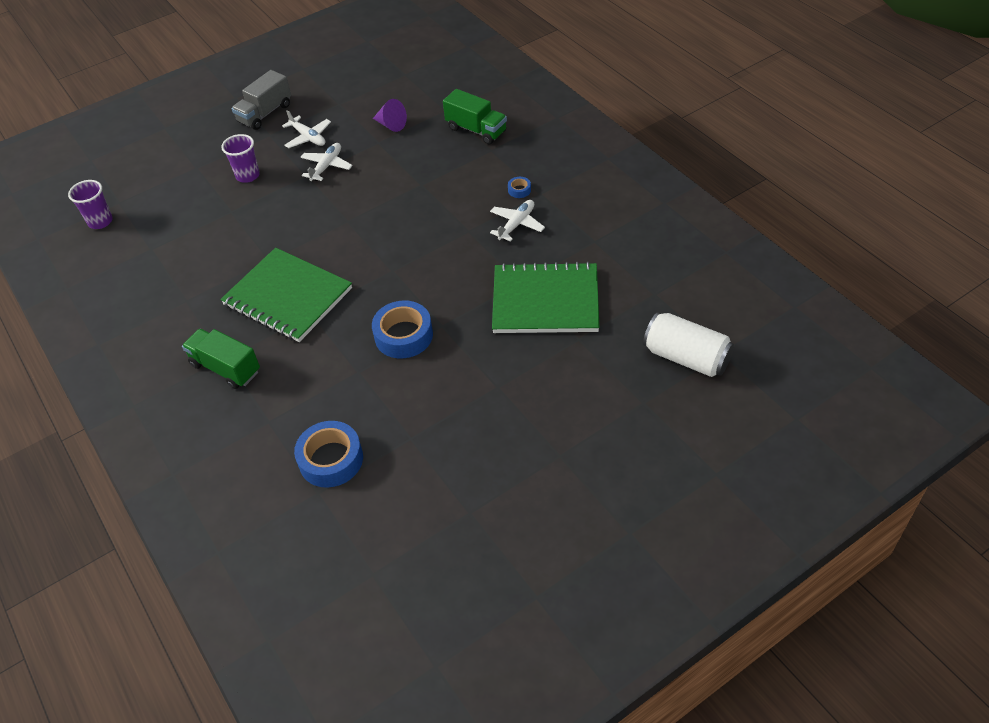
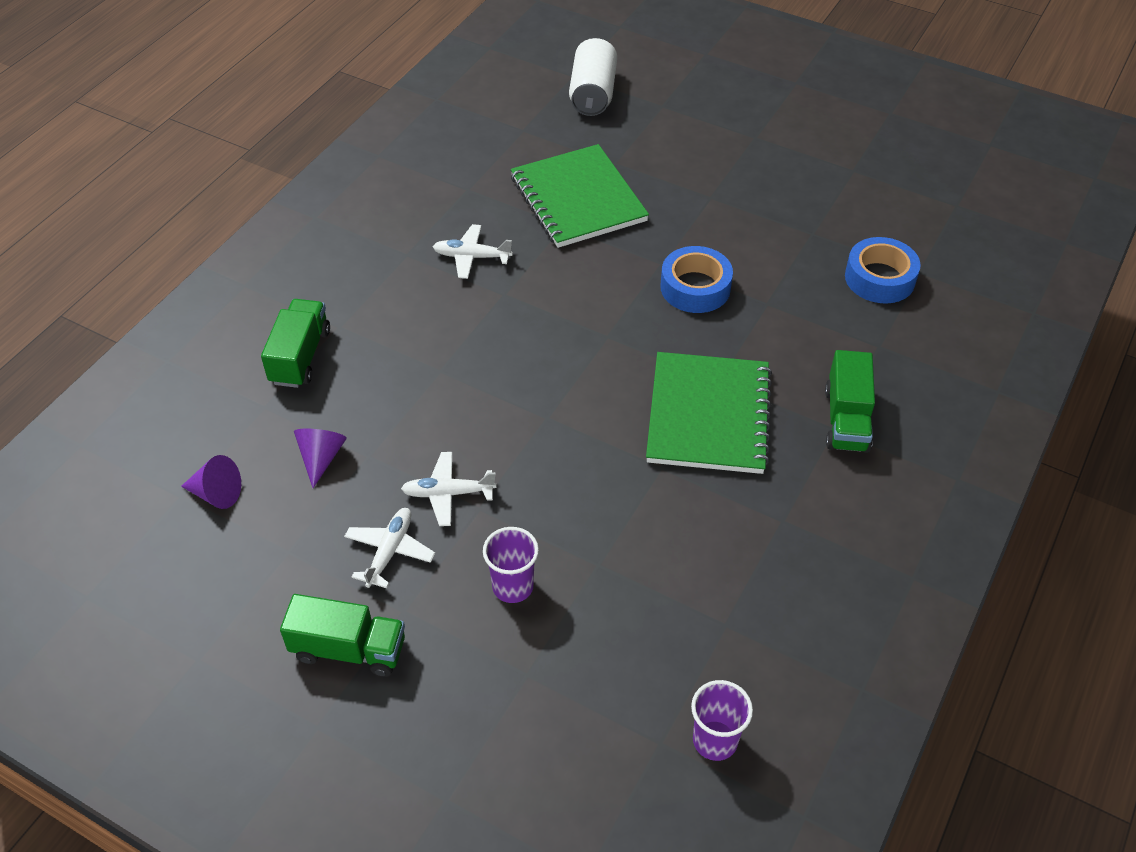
camera: 120 degrees left, 0 degrees up
(265, 113) = (349, 649): grey truck -> green truck
(396, 86) = (216, 493): none -> purple cone
(519, 190) = (409, 274): blue tape -> none

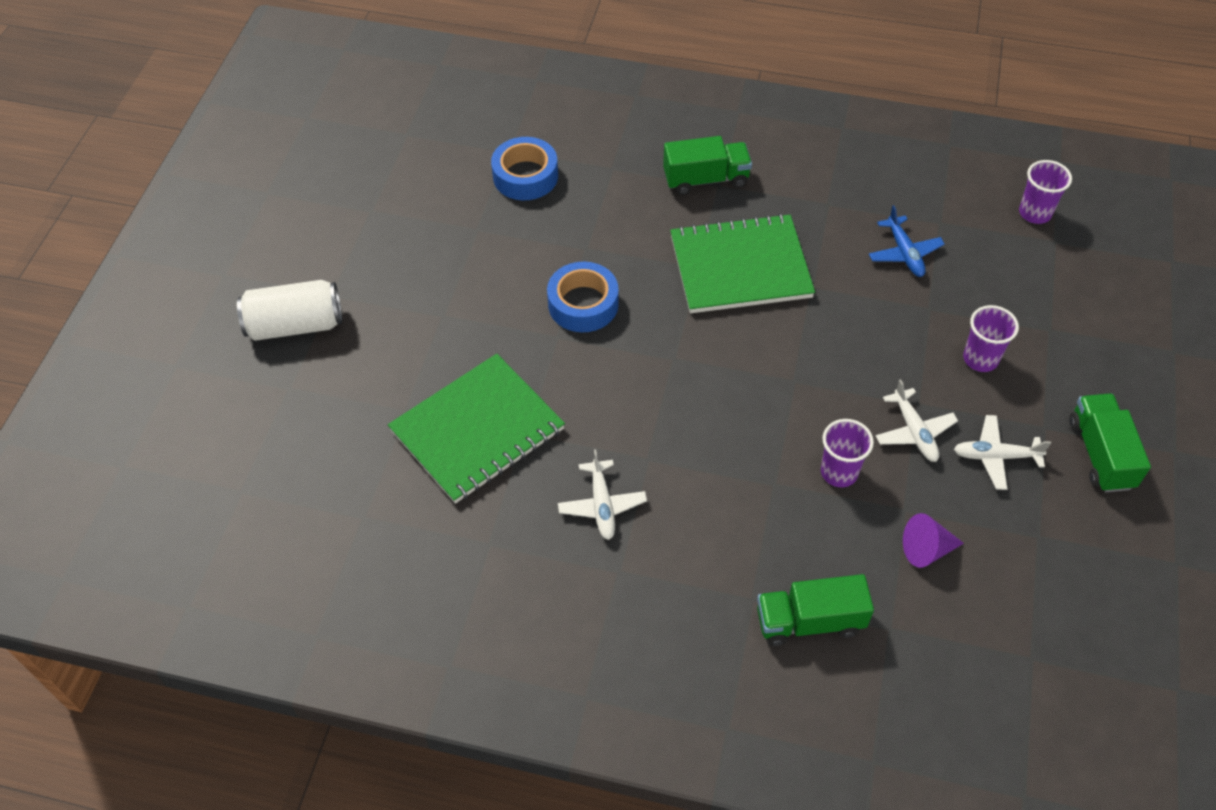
camera: 105 degrees left, 5 degrees up
(216, 493) = (1012, 626): purple cone -> none
(430, 420) = (839, 472): none -> purple cup
(592, 94) = (276, 462): white can -> white can (295, 325)
(686, 570) = (904, 253): none -> blue plane

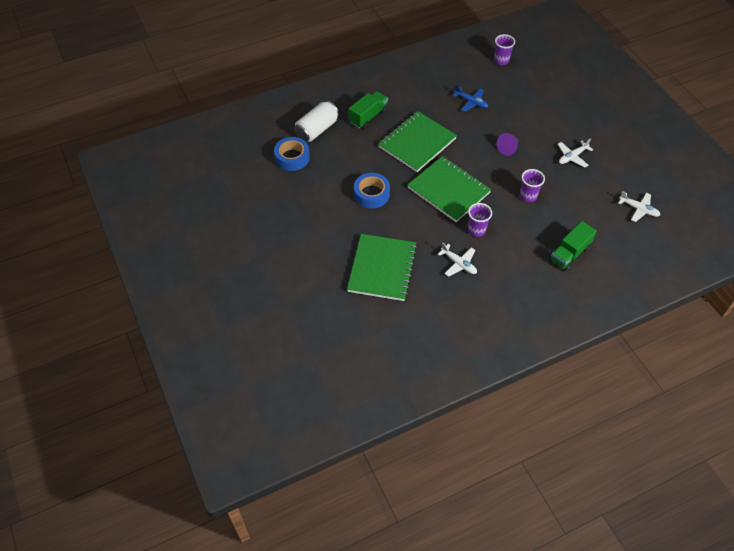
camera: 40 degrees left, 0 degrees up
(295, 325) = (259, 278): white can -> white can (317, 130)
(711, 375) = (448, 190): none -> green notebook
(914, 432) = (538, 165): white plane -> white plane (639, 209)
(926, 549) = (582, 203): purple cone -> purple cone (508, 148)
(980, 359) = (534, 125): purple cup -> purple cup (476, 230)
(1100, 454) = (603, 134): green truck -> none

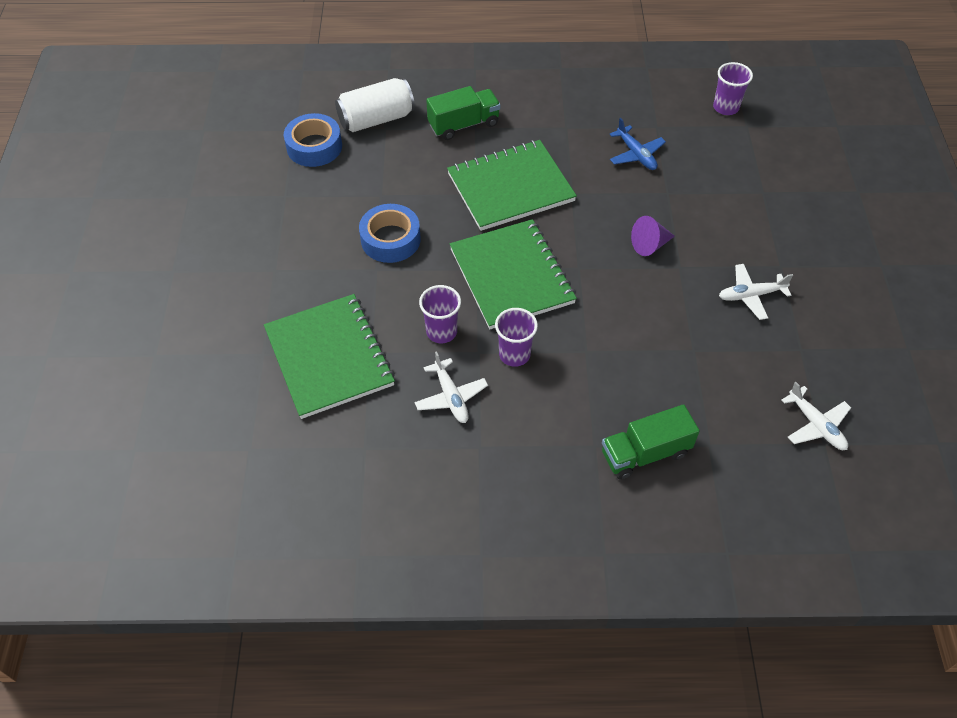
camera: 25 degrees right, 0 degrees up
(382, 268) = (329, 357): green notebook -> green notebook turned 60 degrees counterclockwise
(528, 196) = (634, 332): purple cup -> purple cup (441, 332)

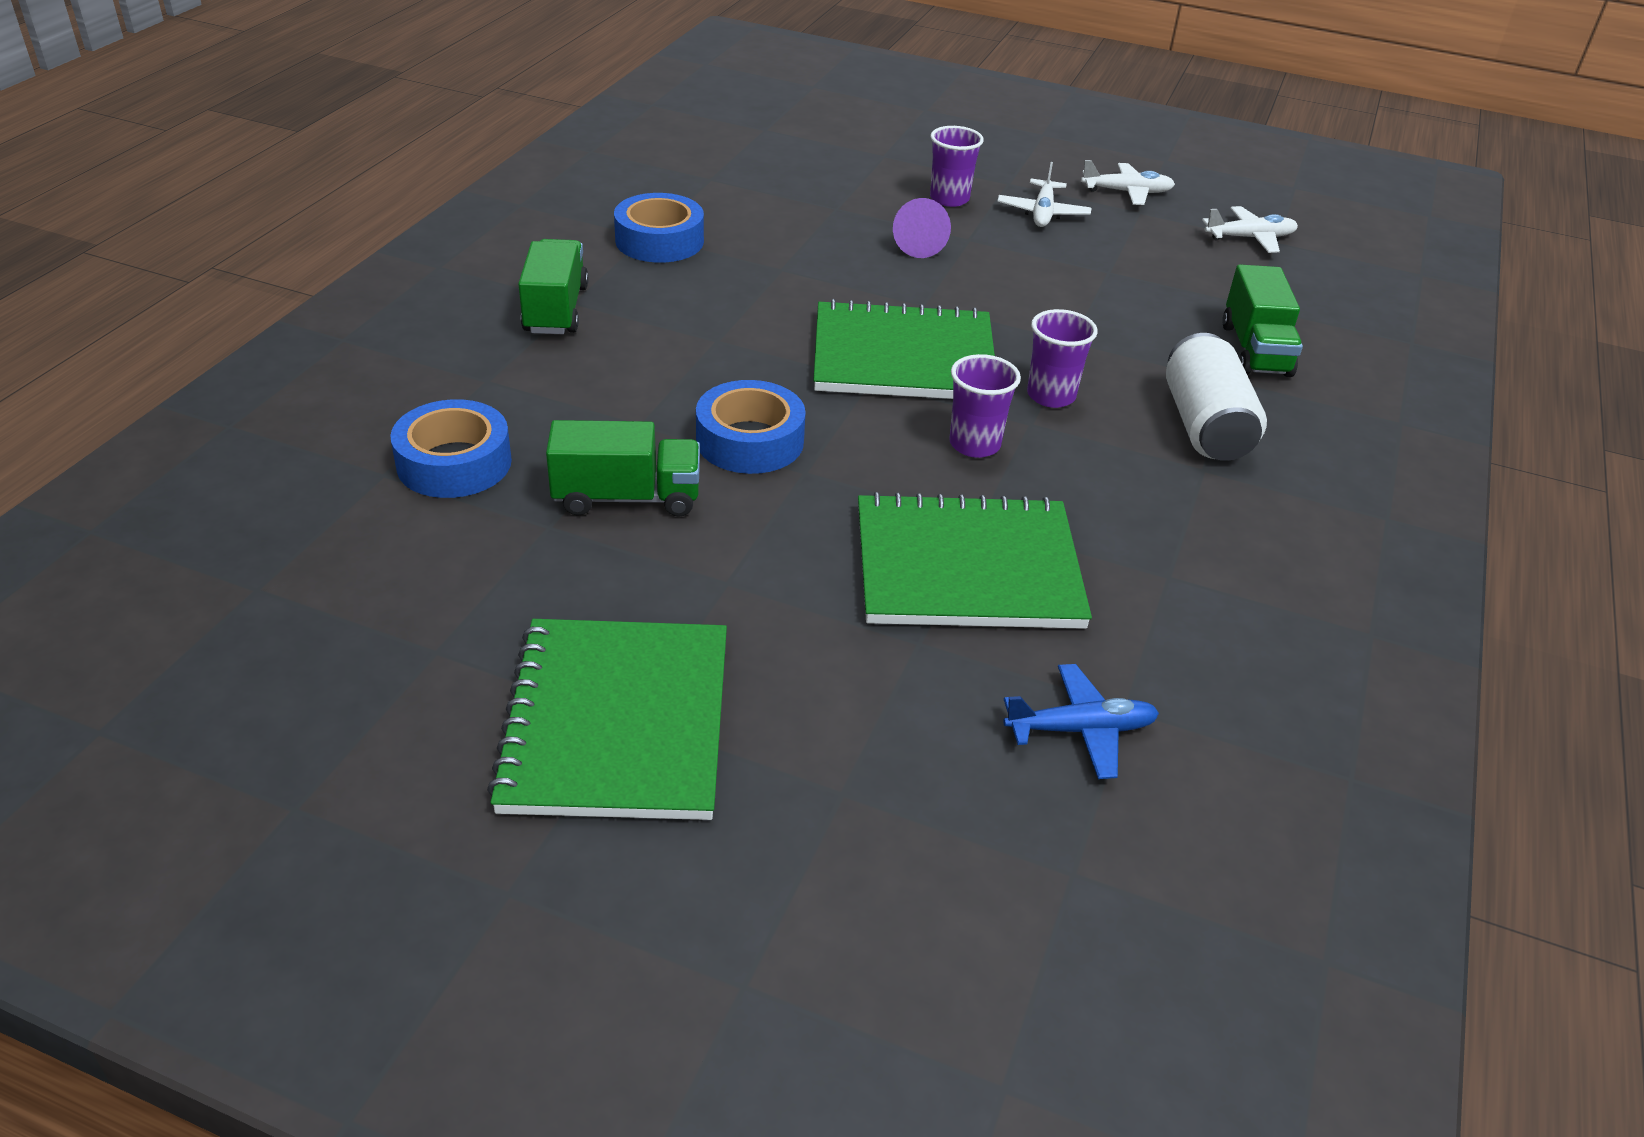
camera: 70 degrees left, 15 degrees down
(319, 213) = (627, 497): none -> green truck
(376, 119) = (455, 382): white can -> white can (1205, 426)
(451, 397) = (1103, 469): white plane -> white plane (1127, 192)
(510, 187) = (728, 310): green notebook -> green notebook (617, 722)
(564, 134) = (659, 241): none -> blue tape
(636, 154) = (749, 206): blue plane -> blue plane (1081, 730)
(725, 107) = (720, 130): purple cup -> purple cup (949, 199)

